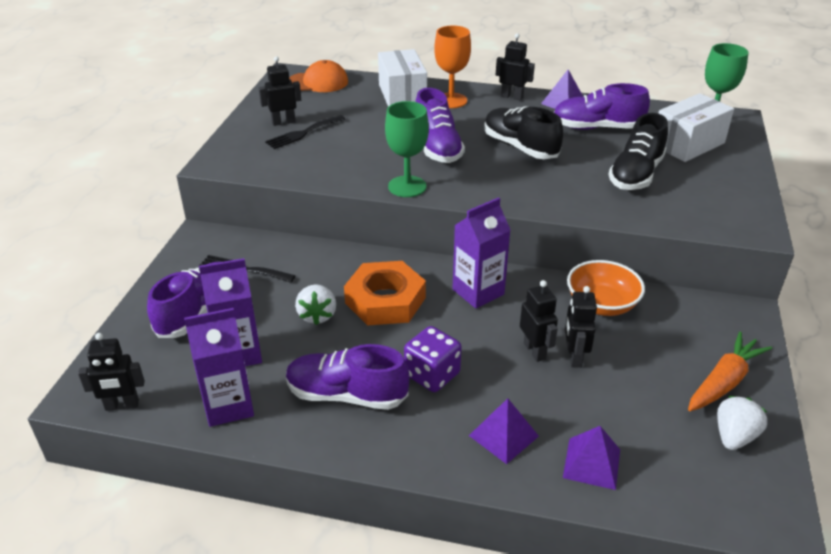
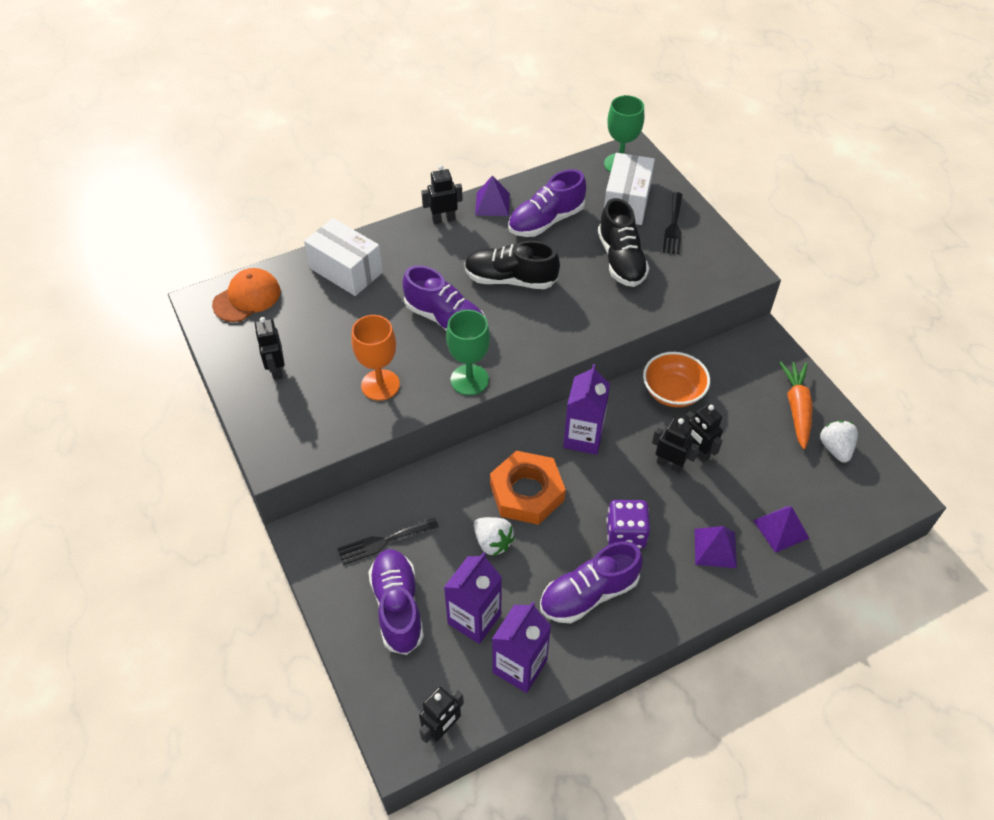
camera: 40 degrees left, 15 degrees up
(283, 122) = (276, 369): black robot -> black robot turned 45 degrees counterclockwise
(303, 133) = (311, 372): black fork -> black fork (673, 226)
(451, 100) = (397, 253): orange goblet -> orange goblet (380, 385)

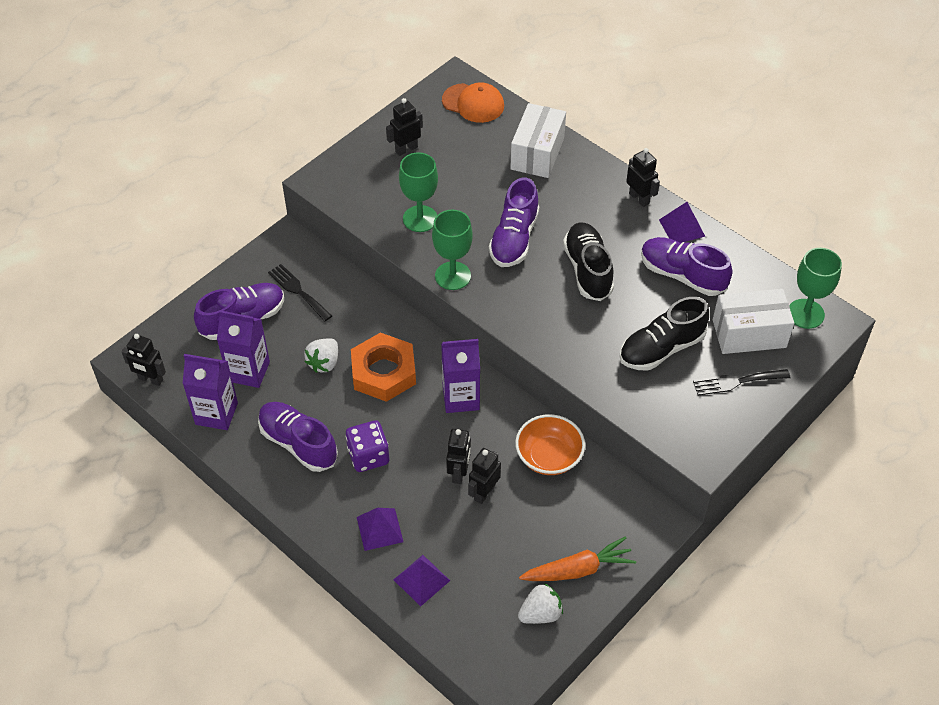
camera: 70 degrees right, 0 degrees up
(380, 385) = (420, 219): orange goblet -> green goblet

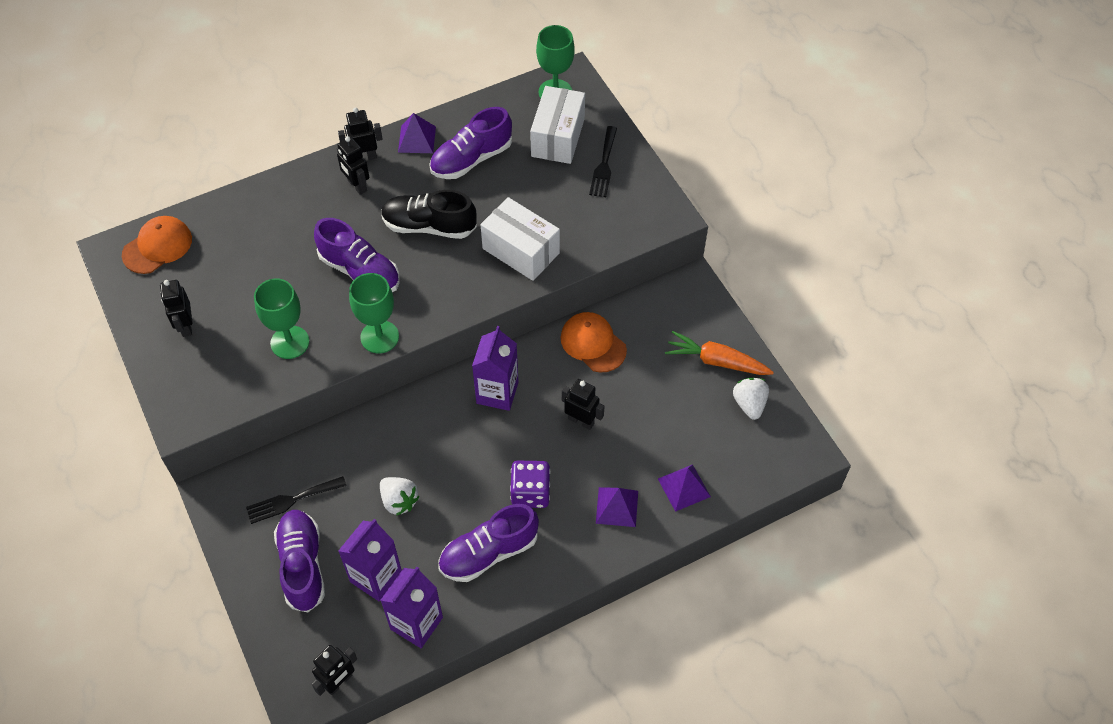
camera: 70 degrees left, 5 degrees up
(384, 372) = (436, 450): orange nut -> none
(484, 492) = (611, 407): black robot -> black robot (357, 186)
(537, 153) = (260, 216): white box -> white box (521, 251)
(549, 456) = (593, 343): orange bowl -> orange cap
(578, 569) = (716, 361): orange carrot -> orange carrot turned 75 degrees counterclockwise
(661, 349) = (545, 204): black shoe -> none

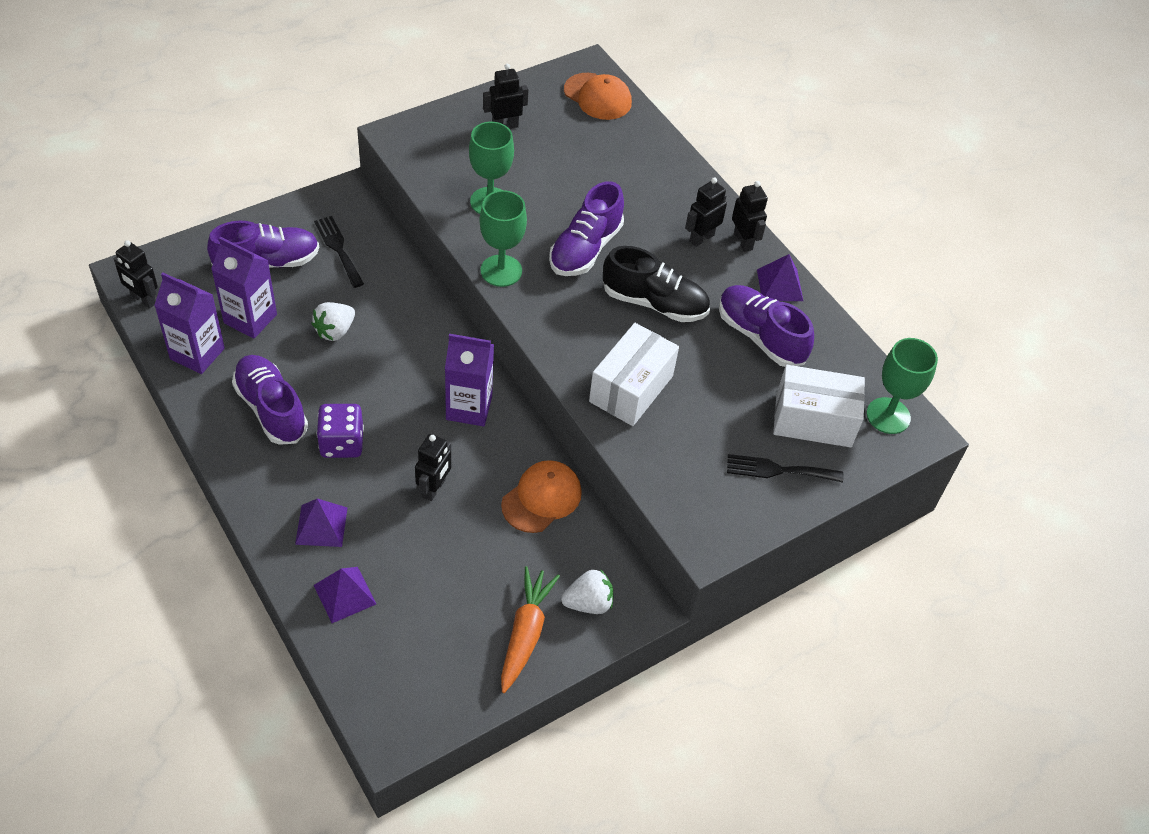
camera: 80 degrees right, 5 degrees down
(429, 226) = (654, 303): black shoe -> black shoe turned 105 degrees clockwise
(749, 404) = (463, 670): white strawberry -> white strawberry (588, 603)

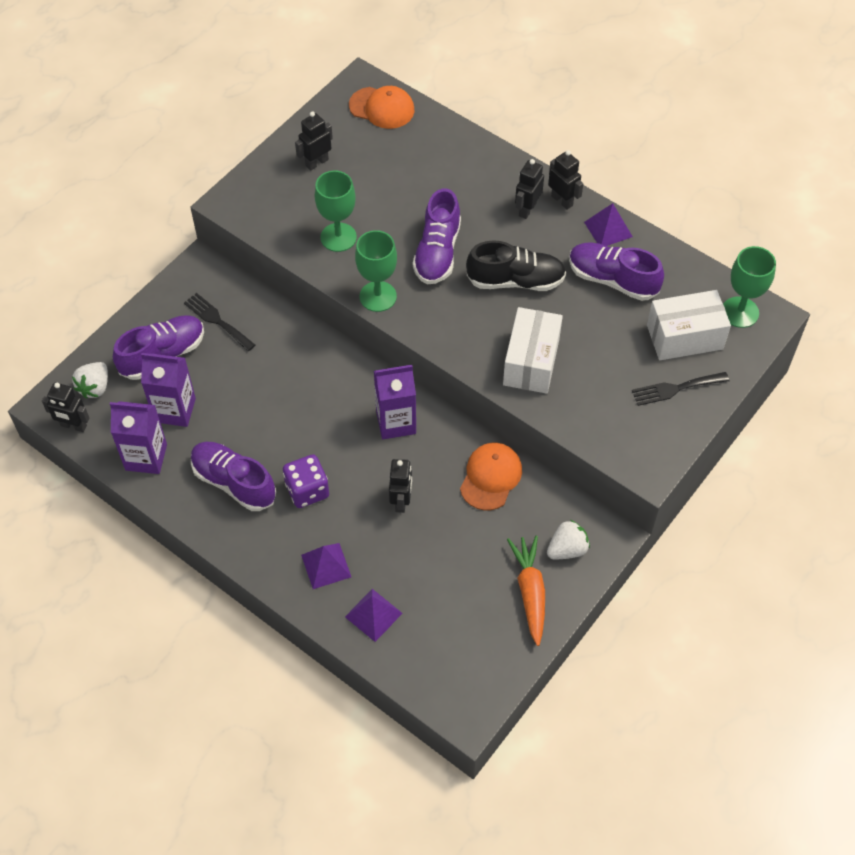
camera: 15 degrees left, 5 degrees up
(335, 331) = (252, 395): white strawberry -> white strawberry (95, 387)

